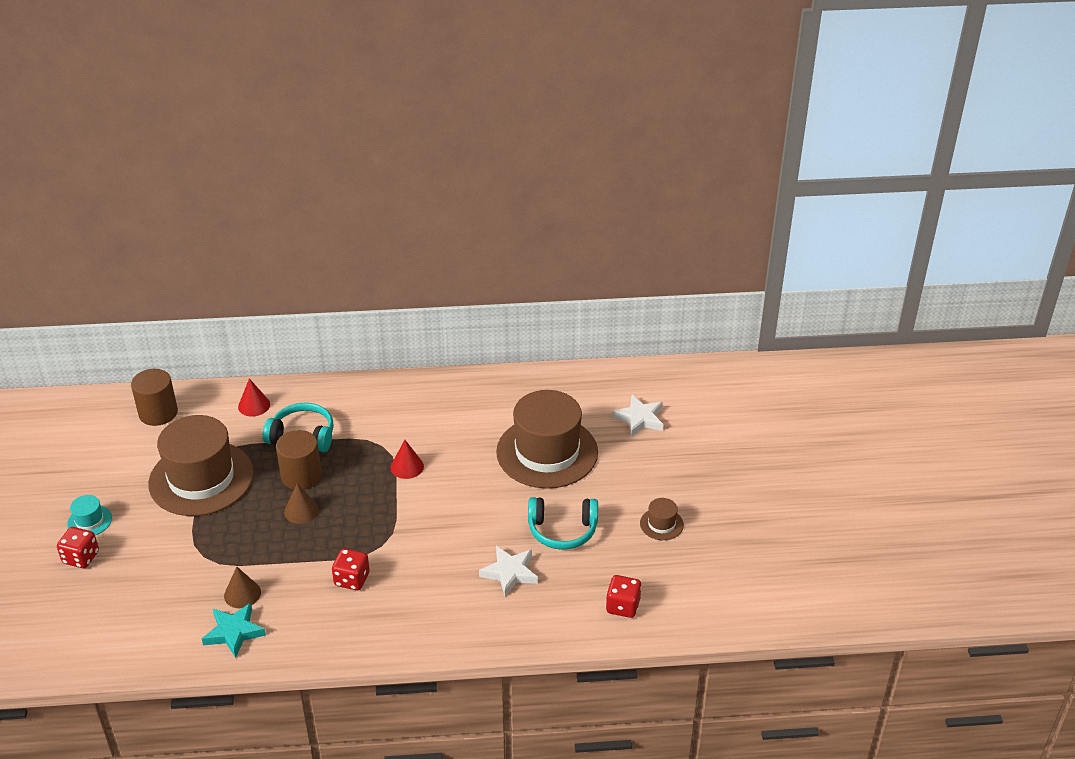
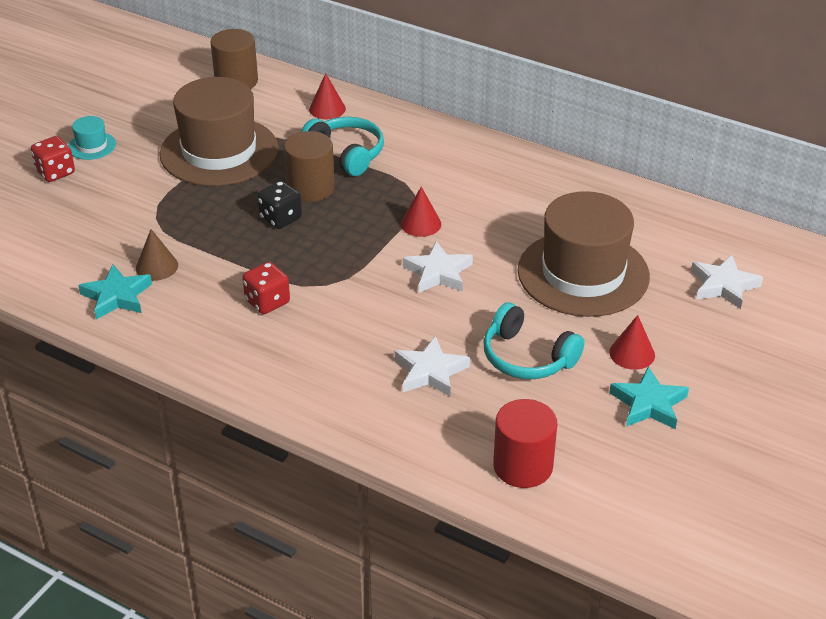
camera: 35 degrees right, 0 degrees up
(301, 511) = (280, 218): brown cone -> black dice
(452, 498) = (438, 273): none -> white star
(623, 606) = (523, 466): red dice -> red cylinder
(624, 494) = (632, 353): none -> red cone
(661, 524) = (648, 404): brown hat -> turquoise star

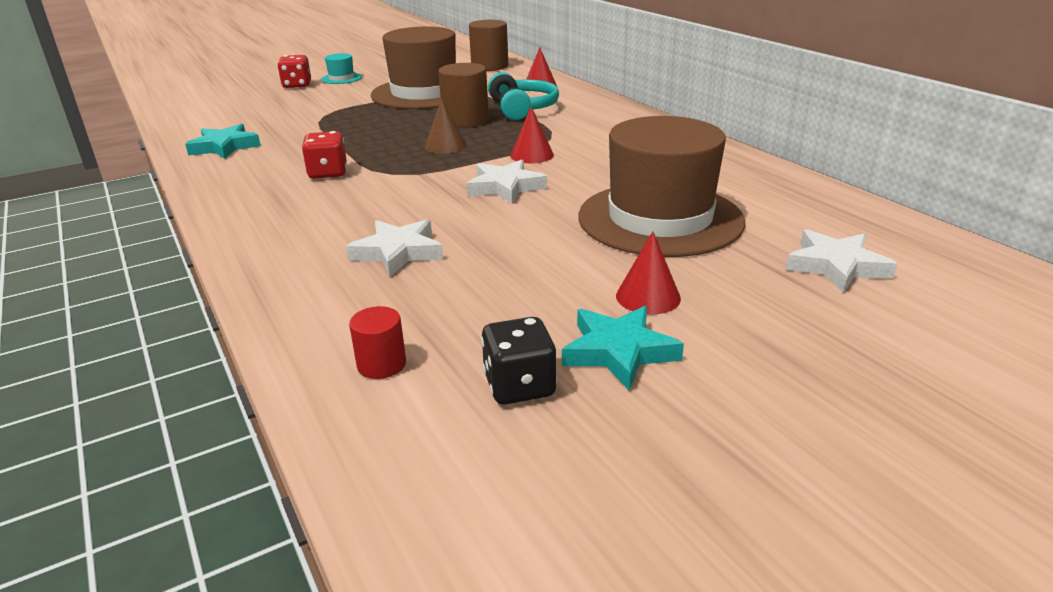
camera: 30 degrees right, 10 degrees down
(157, 266) = (280, 138): brown cone -> brown cone (445, 146)
(280, 218) = (415, 131): black dice -> black dice (519, 386)
(523, 466) = (381, 364): red cylinder -> red cylinder, size x0.56
(527, 357) = (515, 268): turquoise headphones -> none

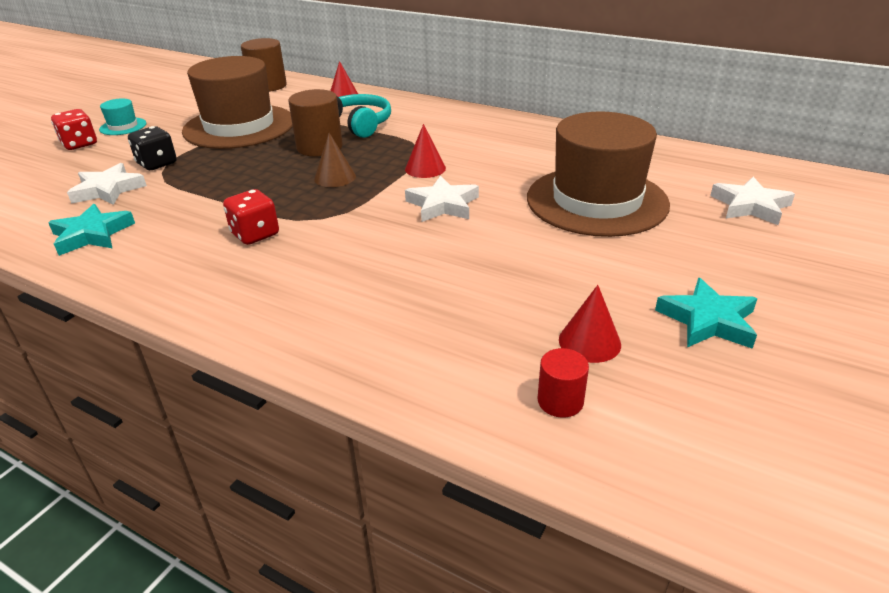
camera: 30 degrees left, 5 degrees up
(398, 252) = (433, 294): white star -> white star (108, 190)
(519, 386) = (681, 376): black dice -> black dice (157, 164)
(648, 297) = (670, 269): red cone -> red cone (589, 342)

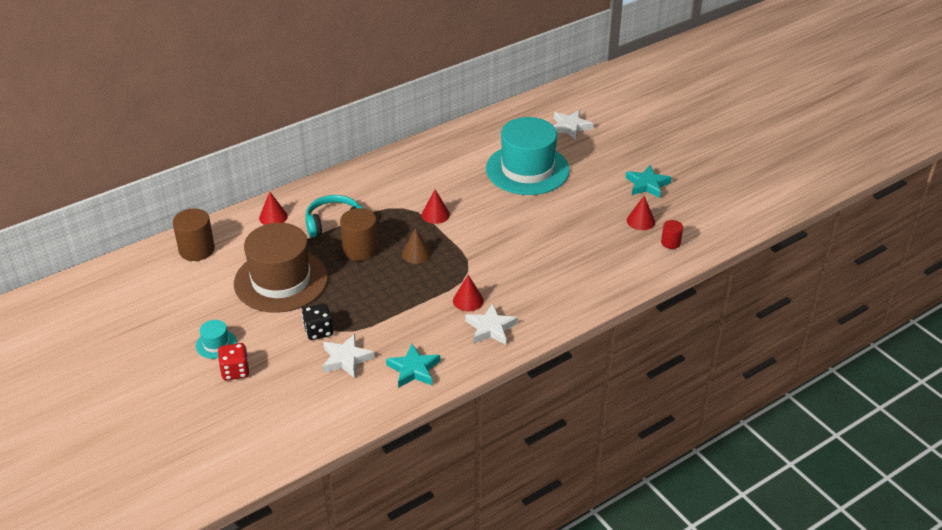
camera: 65 degrees left, 5 degrees up
(255, 234) = (468, 300): red dice -> red cone
(443, 205) = (488, 222): white star -> white star (491, 328)
(596, 201) = (527, 169): brown hat -> turquoise hat

